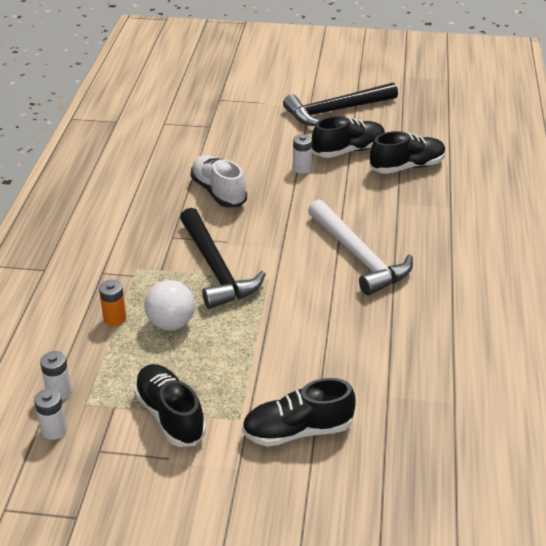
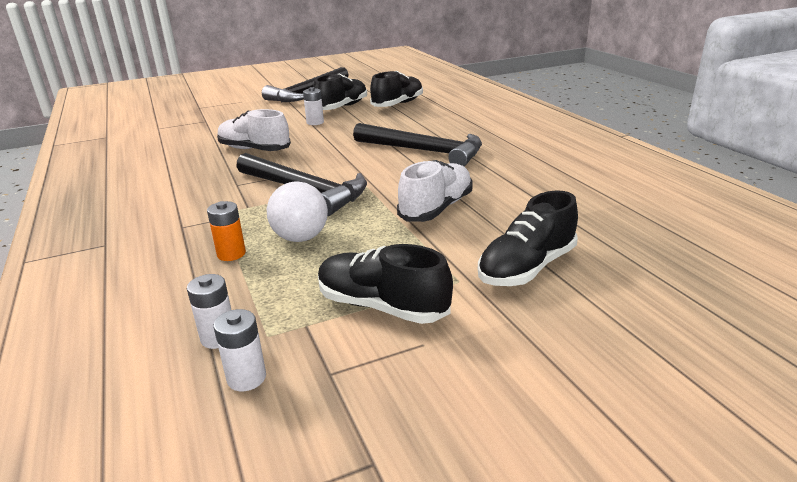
camera: 30 degrees left, 10 degrees down
(296, 337) = (436, 208): none -> white shoe
(358, 256) = (424, 151): white hammer -> black hammer

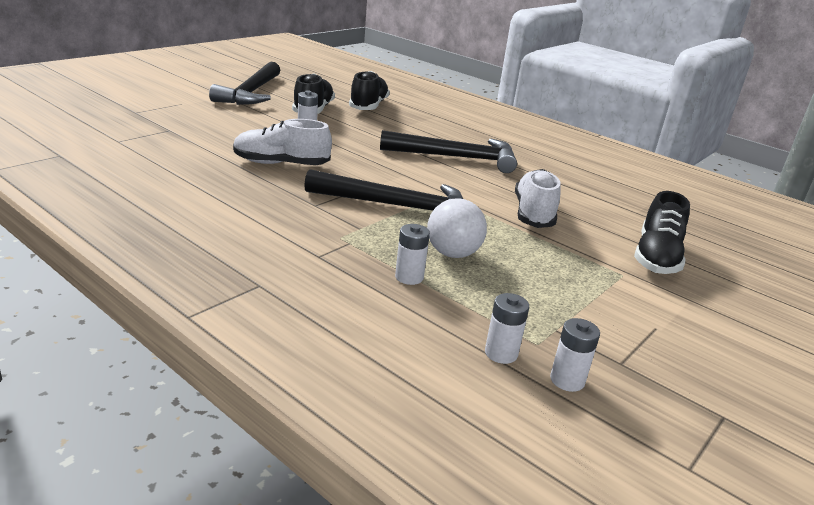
camera: 30 degrees left, 0 degrees up
(231, 254) = (409, 277): orange battery -> white battery
(382, 306) = (594, 304): black shoe -> none

